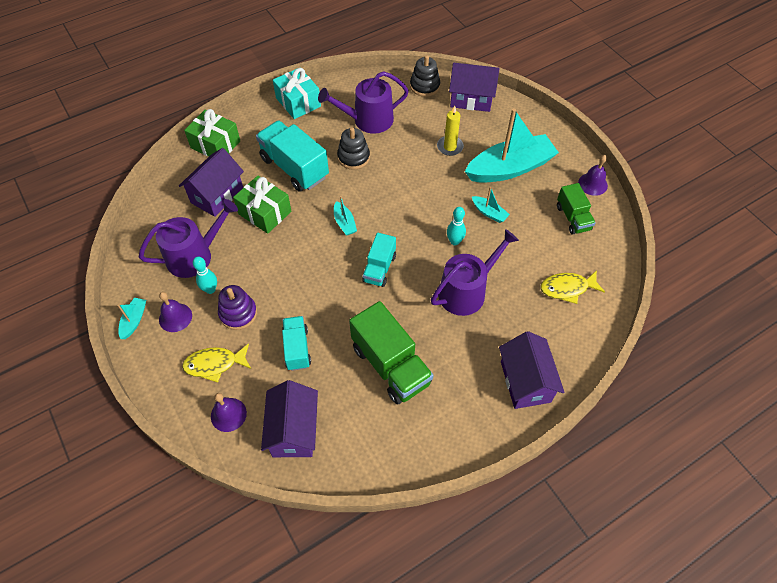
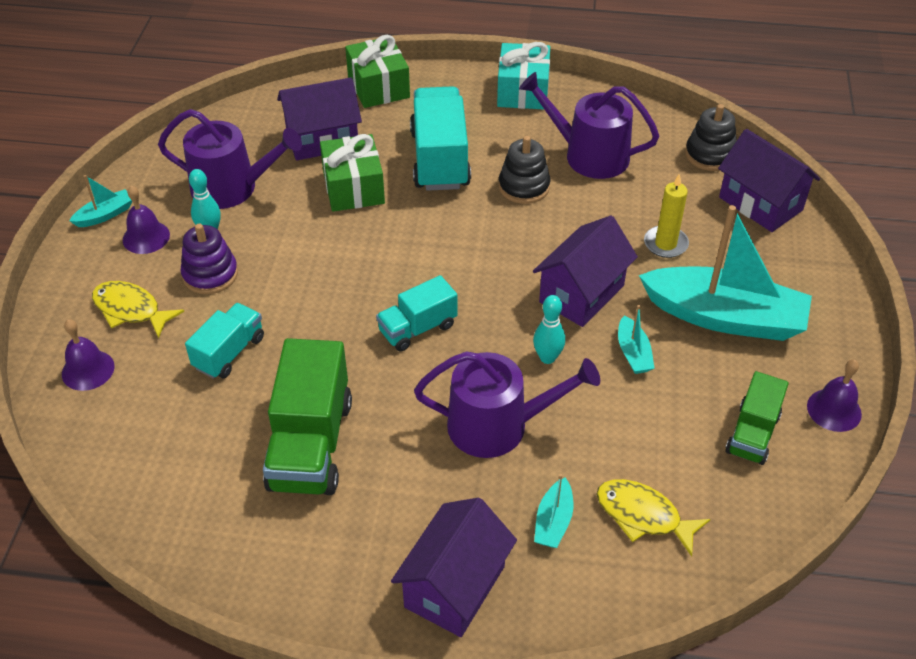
camera: 40 degrees right, 10 degrees down
(294, 430) = (131, 435): purple house -> purple house (581, 293)
(344, 223) = (432, 252): turquoise boat -> turquoise boat (553, 521)

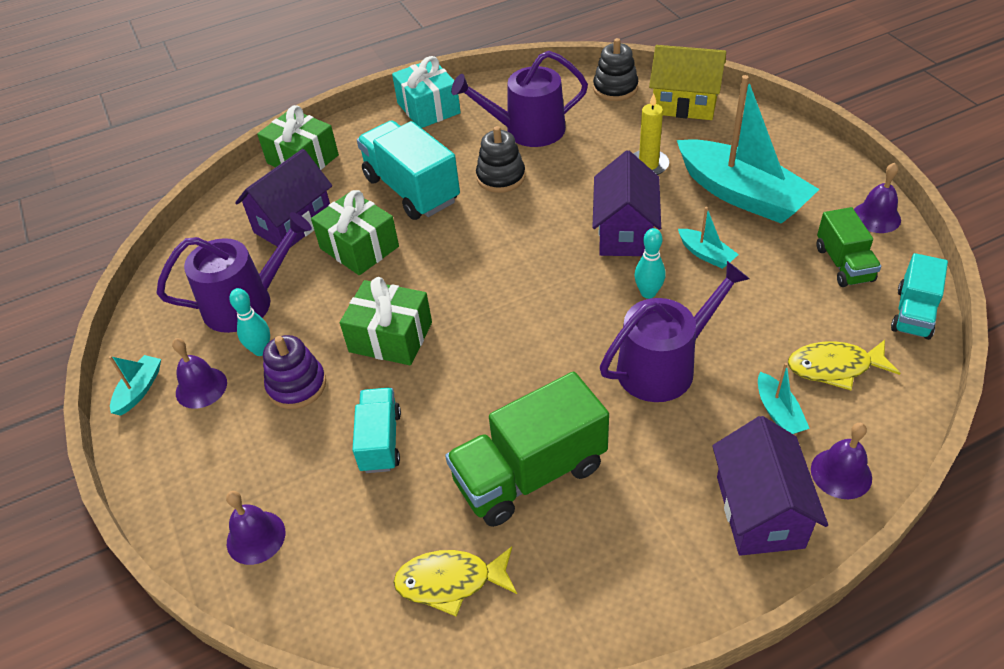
camera: 30 degrees left, 0 degrees up
(131, 310) = (248, 459): yellow fish -> yellow fish (450, 582)
(310, 276) = (390, 337): none -> green gift
(311, 444) = (530, 474): green truck -> green truck turned 90 degrees clockwise
(417, 328) = (525, 328): turquoise truck -> turquoise truck (913, 313)
(553, 602) = (841, 473): none -> purple bell
(724, 317) = (741, 194): turquoise boat -> turquoise boat turned 60 degrees clockwise
(760, 204) = (684, 105): purple house -> yellow house

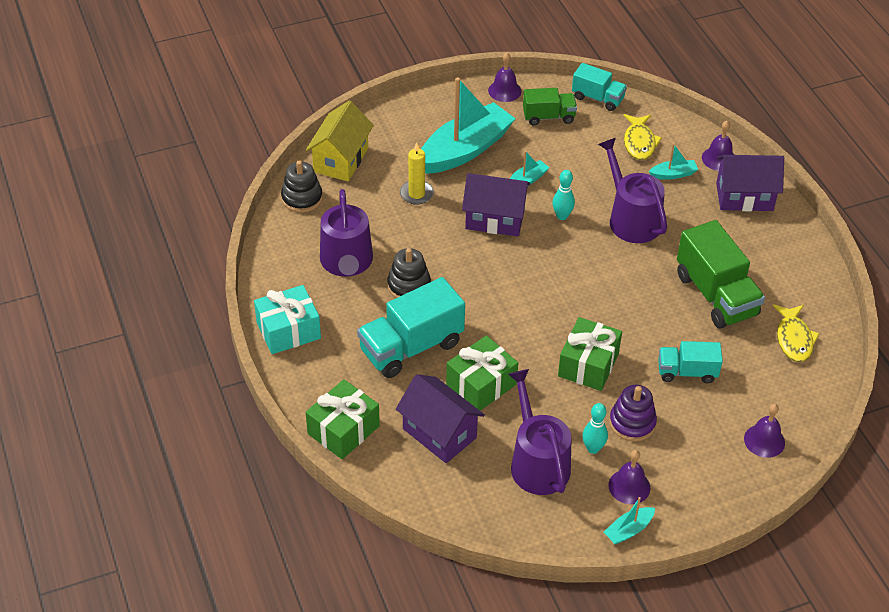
camera: 90 degrees left, 0 degrees up
(139, 390) = (628, 530): turquoise boat -> turquoise boat turned 60 degrees counterclockwise

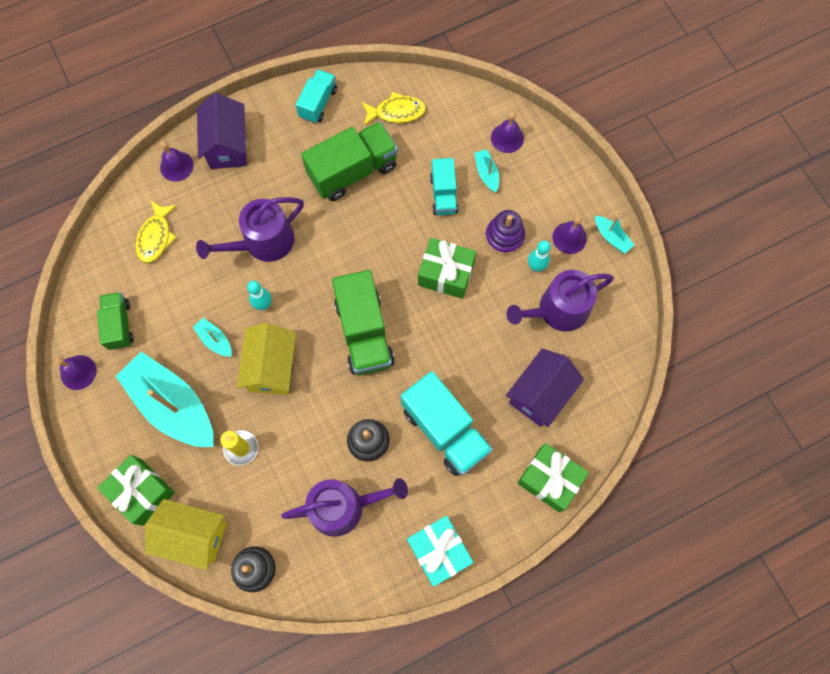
camera: 95 degrees left, 25 degrees up
(481, 384) = (480, 363): green gift -> green gift (142, 492)
(495, 219) = (272, 367): purple house -> yellow house
(525, 291) = (364, 332): none -> green truck
(598, 98) = (89, 278): turquoise truck -> turquoise truck (318, 103)
(639, 142) = (156, 237): yellow fish -> yellow fish turned 105 degrees clockwise
(673, 174) = (200, 206): turquoise boat -> turquoise boat (486, 173)

